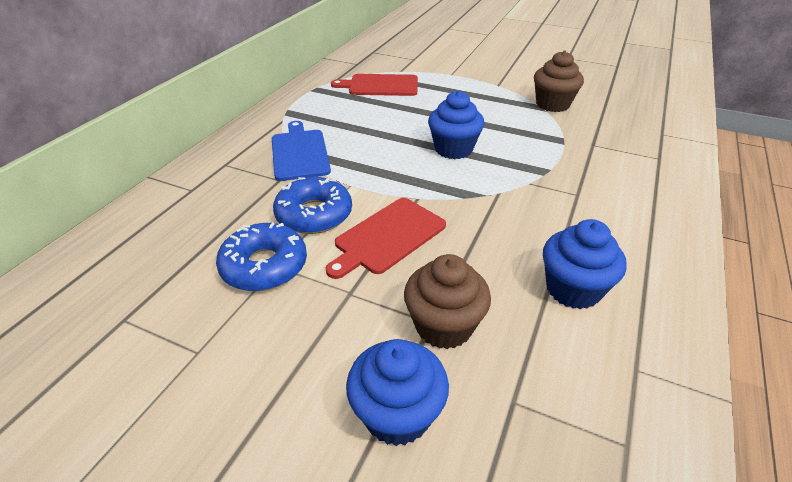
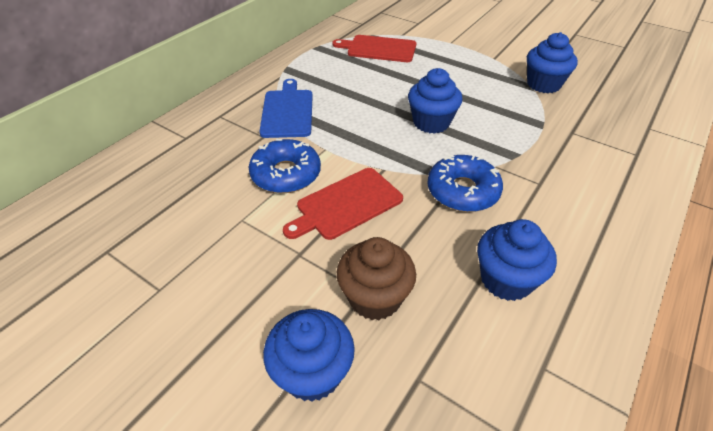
camera: 10 degrees right, 5 degrees up
(264, 266) = (231, 218): blue donut -> blue donut (462, 191)
(552, 104) = (543, 84): brown cupcake -> blue cupcake

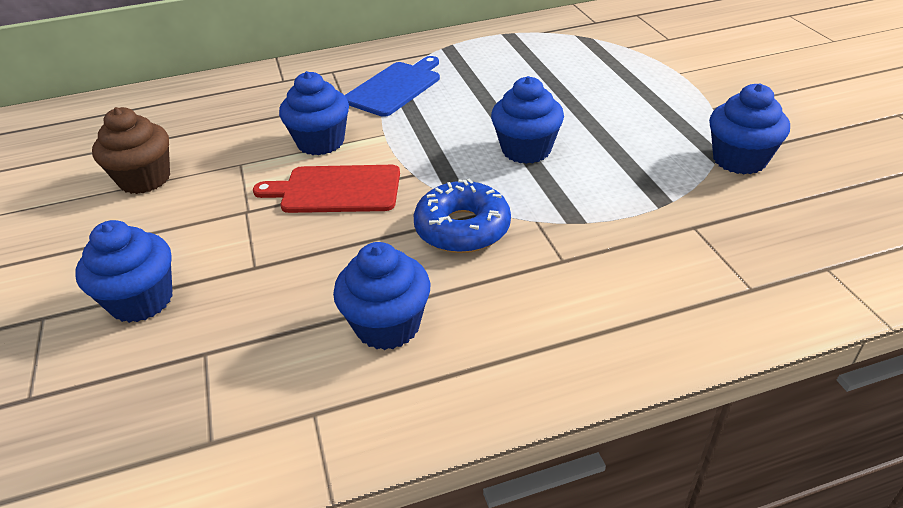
camera: 40 degrees right, 5 degrees down
(286, 174) = (320, 142): blue donut -> blue cupcake
(375, 298) = (256, 275): brown cupcake -> brown cupcake (145, 179)
(379, 49) = (575, 54): red cutting board -> none

